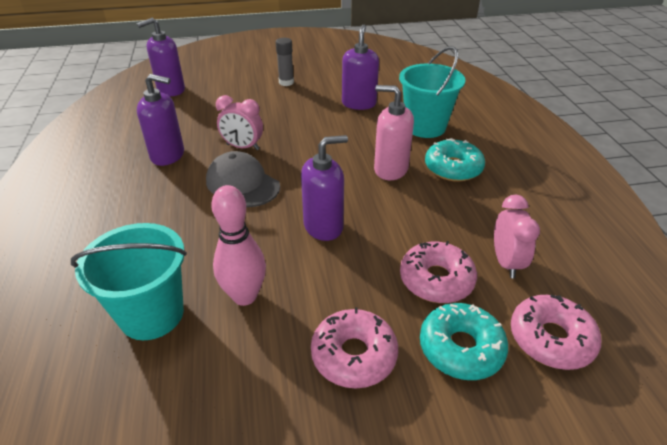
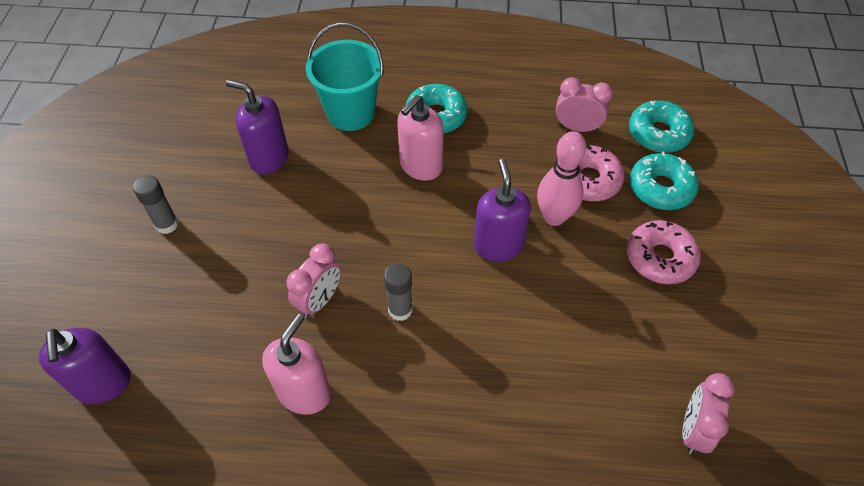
camera: 75 degrees left, 15 degrees up
(133, 403) = (693, 429): none -> pink clock
(152, 314) = (593, 414): turquoise bucket -> none
(168, 155) = (304, 392): purple soap dispenser -> pink soap dispenser
(242, 184) = (400, 310): grey cap -> grey glue stick
(244, 296) = (582, 329): pink bowling pin -> pink bowling pin (554, 217)
(551, 339) = (658, 133): pink donut -> turquoise donut

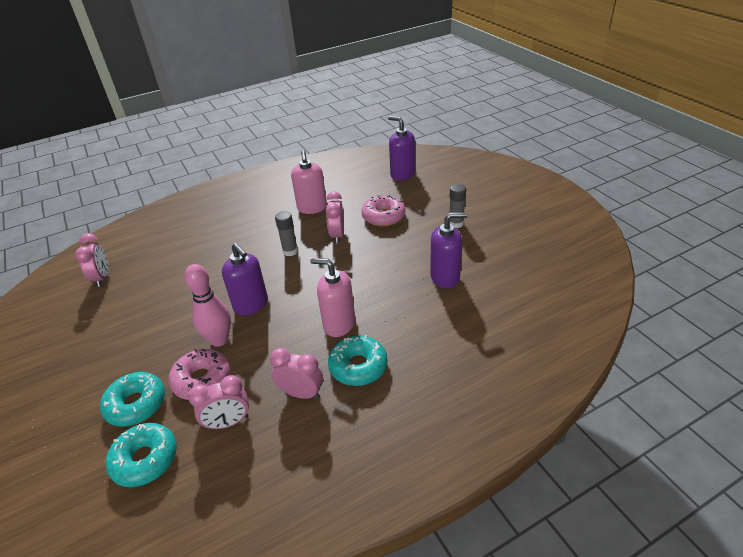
camera: 150 degrees right, 15 degrees down
(350, 113) = (426, 333): turquoise bucket -> none
(420, 166) = (339, 324): pink soap dispenser -> pink soap dispenser turned 75 degrees counterclockwise
(501, 119) = (301, 393): none -> pink clock
(660, 258) = (131, 351): pink donut -> pink donut (383, 216)

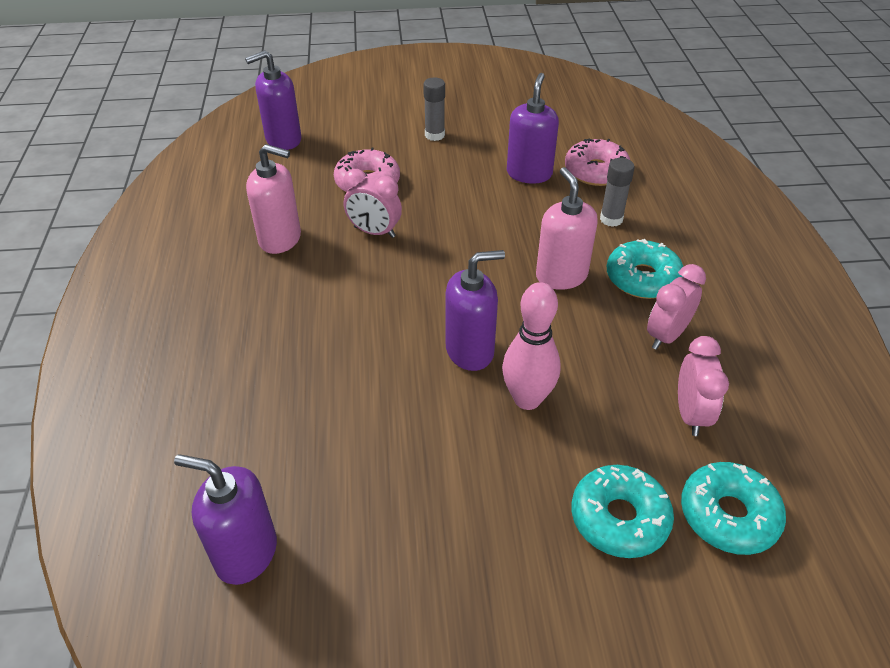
camera: 70 degrees left, 5 degrees up
(102, 278) = (246, 553): pink clock -> purple soap dispenser
(202, 380) = (601, 431): pink donut -> pink donut (596, 171)
(290, 251) = (372, 285): grey glue stick -> grey glue stick (611, 219)
(339, 324) = (561, 276): pink soap dispenser -> pink soap dispenser turned 120 degrees clockwise

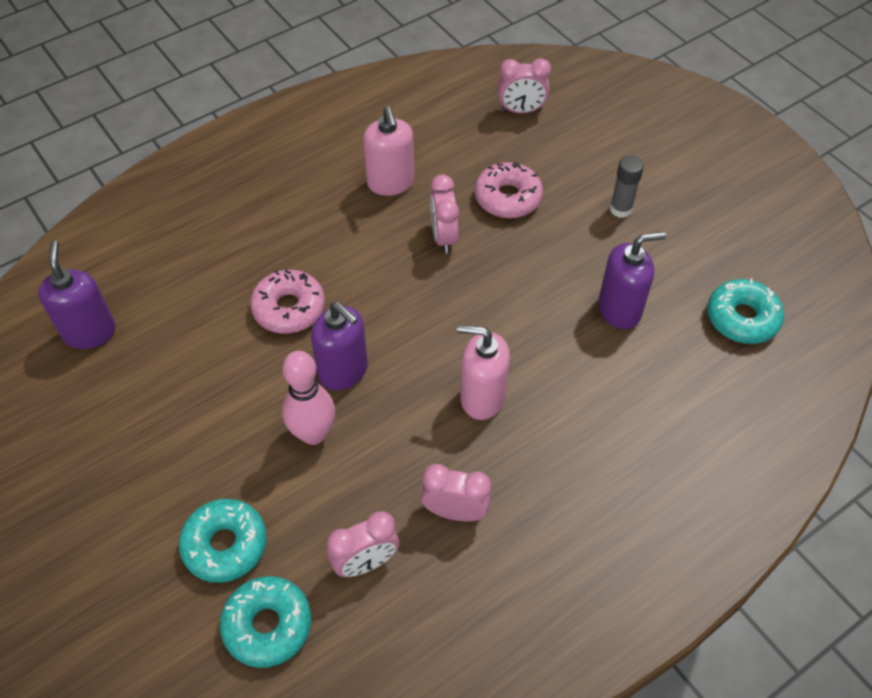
camera: 60 degrees right, 10 degrees up
(283, 140) = (521, 110): purple soap dispenser -> pink clock
(561, 276) = (482, 397): pink soap dispenser -> pink soap dispenser turned 120 degrees counterclockwise
(596, 171) = (670, 363): pink donut -> pink donut (289, 308)
(611, 219) = (598, 406): grey glue stick -> none
(642, 278) = (524, 465): turquoise donut -> turquoise donut (742, 318)

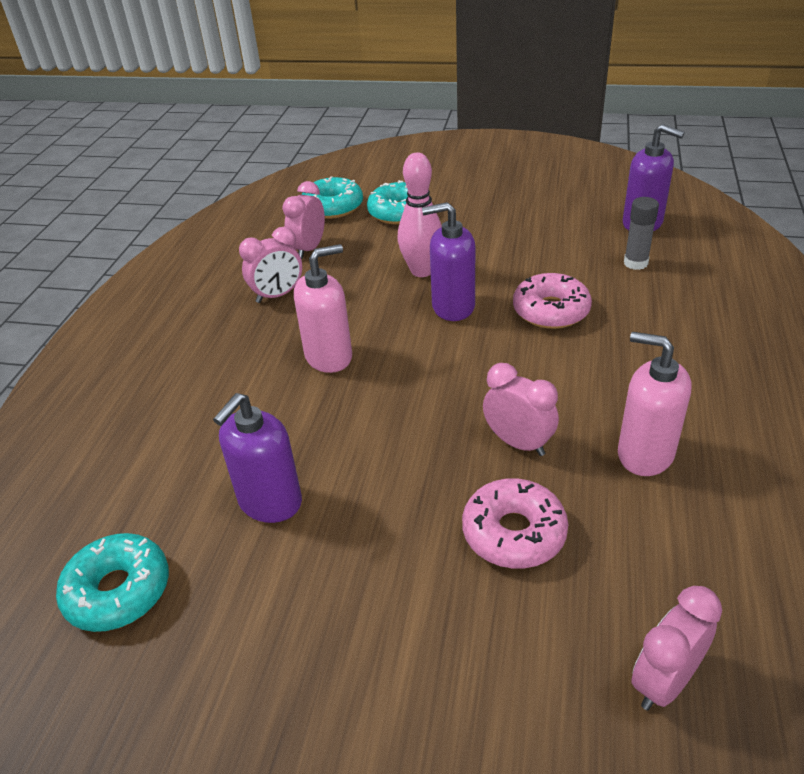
camera: 140 degrees right, 15 degrees down
(620, 209) = (371, 626): grey glue stick -> grey glue stick (635, 263)

